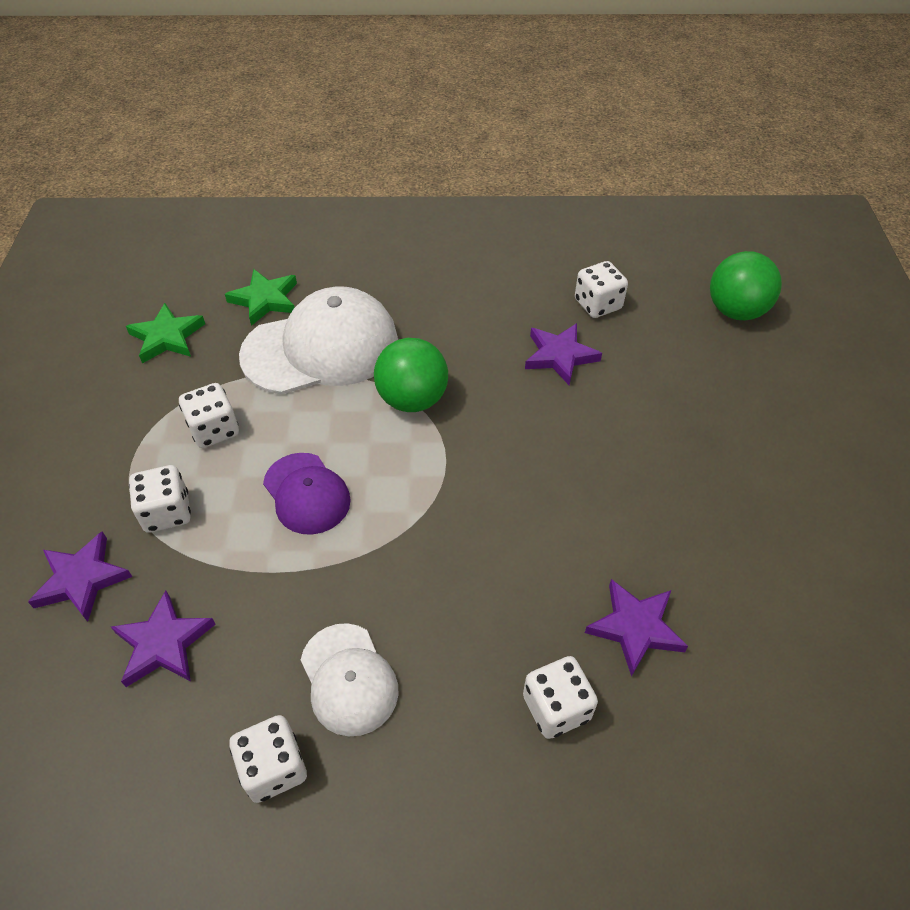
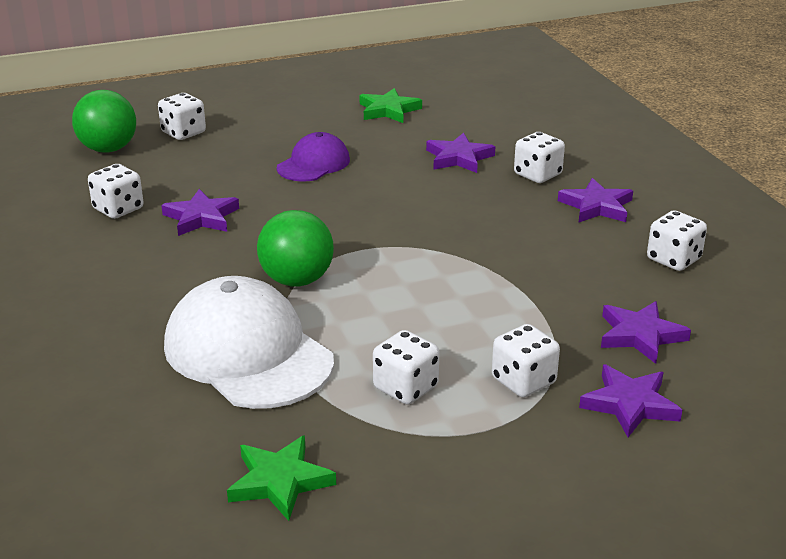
camera: 110 degrees left, 20 degrees down
(265, 299) = (176, 421): green star -> green star (388, 110)
(306, 493) = (445, 308): purple cap -> purple cap (313, 164)
(348, 679) = (588, 247): white cap -> none
(441, 742) = (596, 206): none -> purple star
(768, 372) = (183, 133): none -> white dice

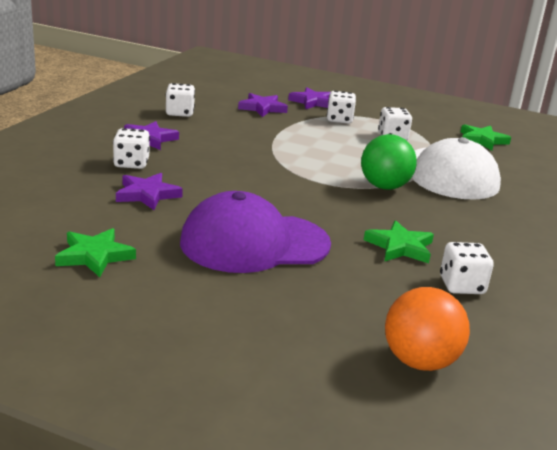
camera: 140 degrees left, 5 degrees down
(108, 149) = (419, 361): green ball -> orange ball
(183, 133) = (317, 339): white dice -> none
(201, 217) = (400, 247): purple star -> green star
(313, 164) = (254, 243): purple cap -> purple cap, size x1.79

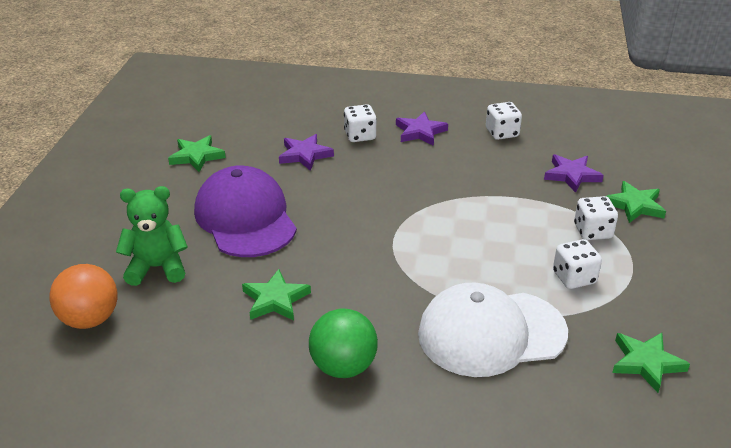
camera: 80 degrees right, 10 degrees up
(312, 102) = (634, 205): purple star -> green star
(330, 307) = (157, 267): none -> green teddy bear
(384, 187) = (411, 281): green ball -> green ball (343, 367)
(461, 285) = (214, 342): white dice -> none

